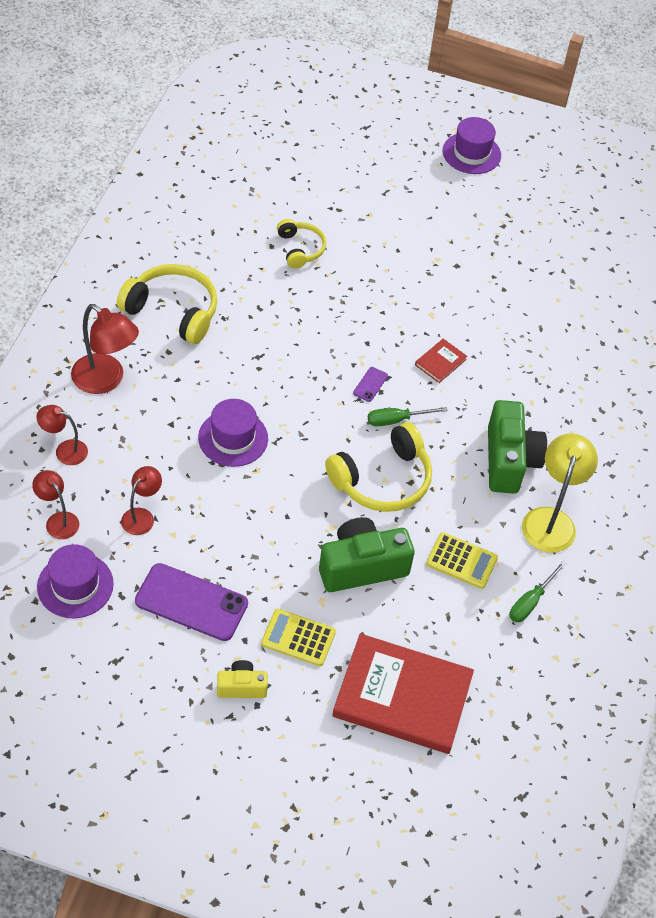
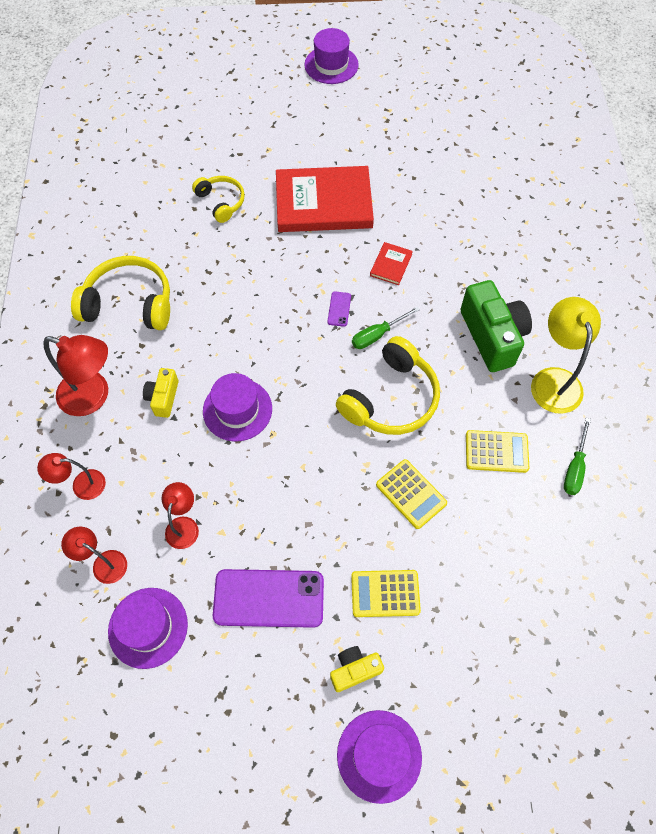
camera: 15 degrees left, 10 degrees up
(169, 404) = (163, 398): none -> yellow camera
(232, 759) = (379, 755): none -> purple hat
(361, 566) = (411, 494): green camera -> yellow calculator
(402, 696) = (507, 614): red book -> red book (323, 203)

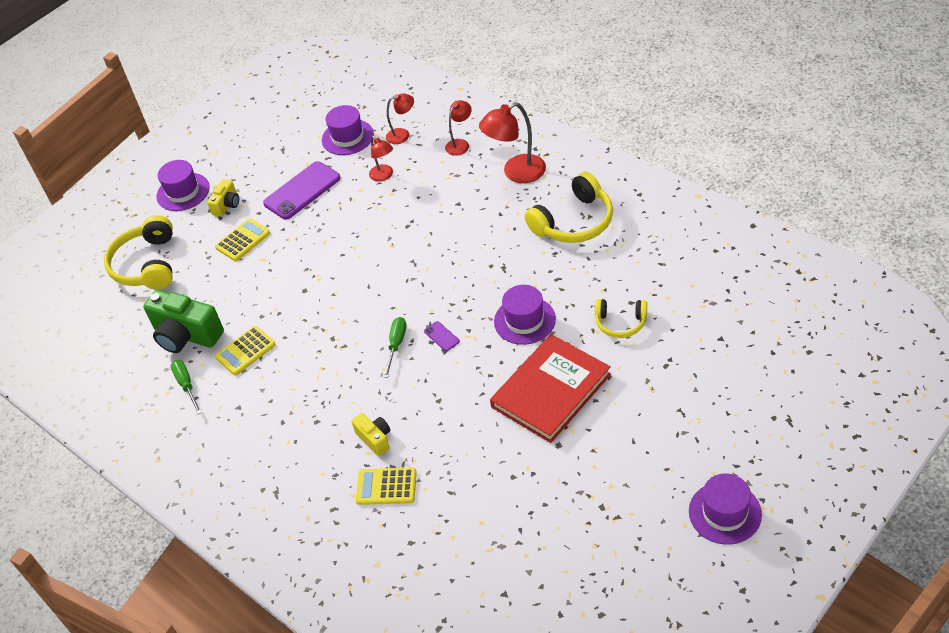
camera: 140 degrees right, 15 degrees down
(163, 398) = (478, 205): yellow camera -> yellow camera (375, 439)
(237, 410) = (428, 236): purple hat -> purple hat (524, 320)
(391, 265) = (444, 395): red book -> none
(391, 398) = (343, 320): yellow headphones -> yellow headphones (147, 264)
(411, 494) = (276, 288): yellow calculator -> yellow calculator (386, 486)
(492, 336) = (317, 414): green camera -> green camera (186, 335)
(554, 380) = (246, 425): yellow lamp -> none

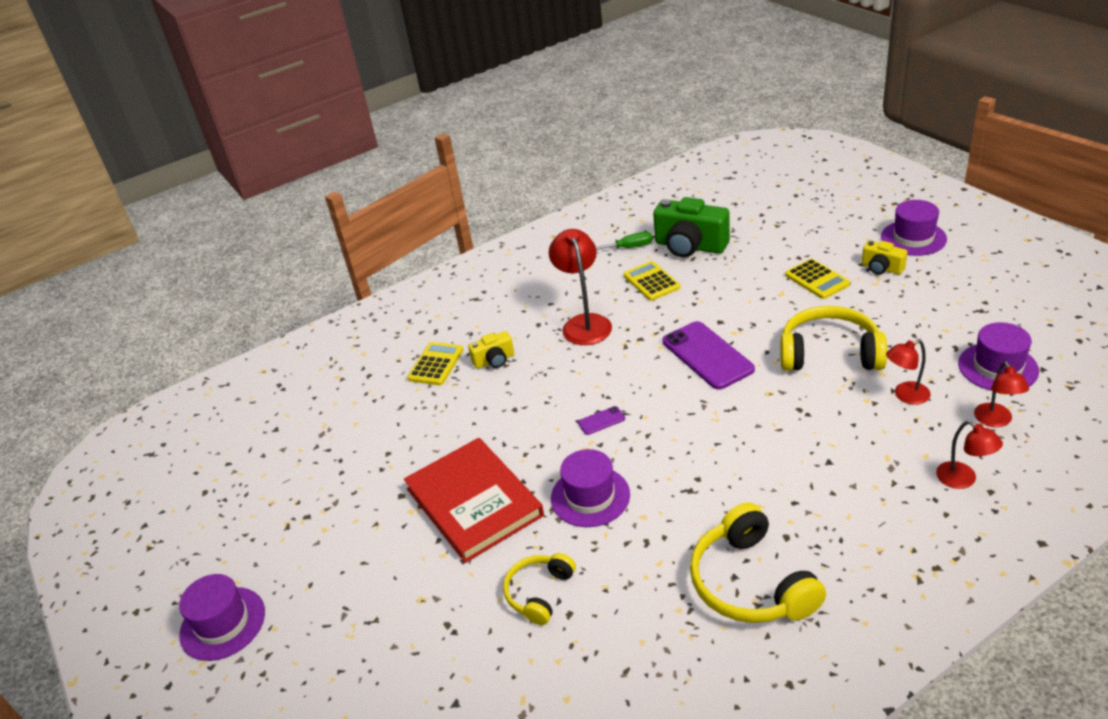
camera: 105 degrees right, 10 degrees down
(147, 264) = (801, 220): yellow headphones -> yellow headphones (829, 353)
(186, 335) = (690, 246): green camera -> green camera turned 105 degrees counterclockwise
(302, 191) = (892, 324): purple phone -> purple phone (707, 355)
(396, 345) = (607, 384): green screwdriver -> none
(516, 173) = (880, 534): red lamp -> red lamp (584, 323)

